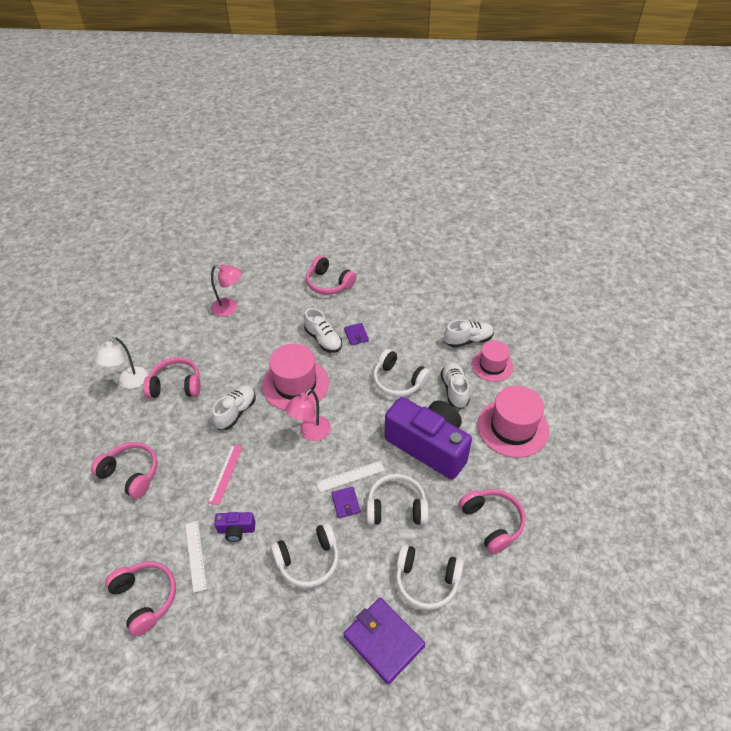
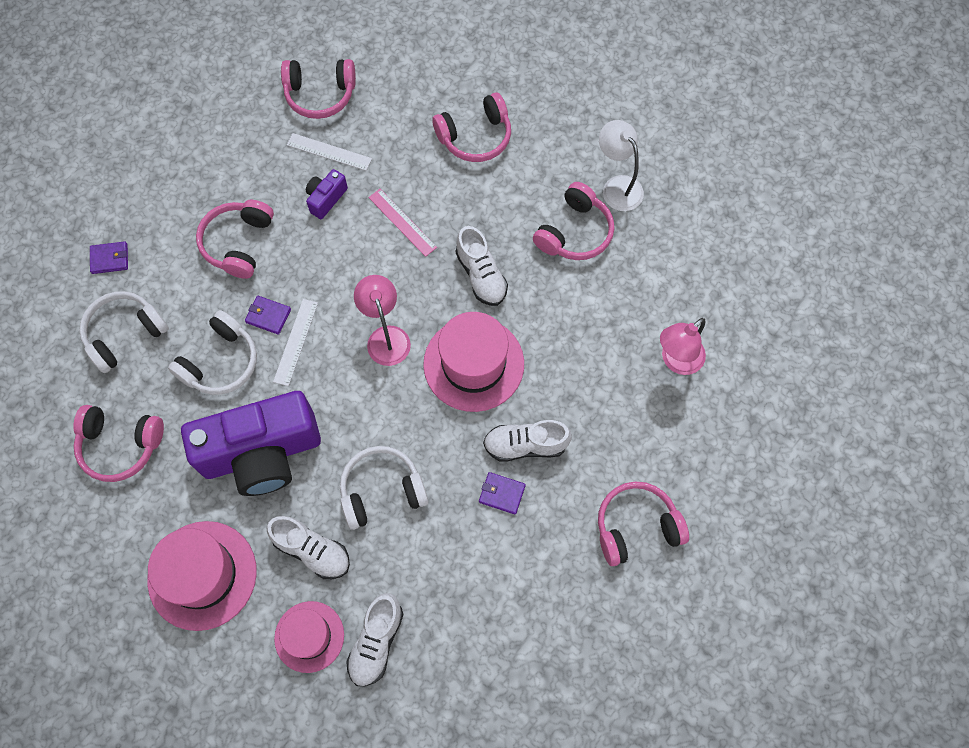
camera: 125 degrees right, 20 degrees up
(308, 560) = (238, 243): white headphones -> pink headphones
(383, 641) = (110, 259): purple wallet -> purple wallet, size x0.51

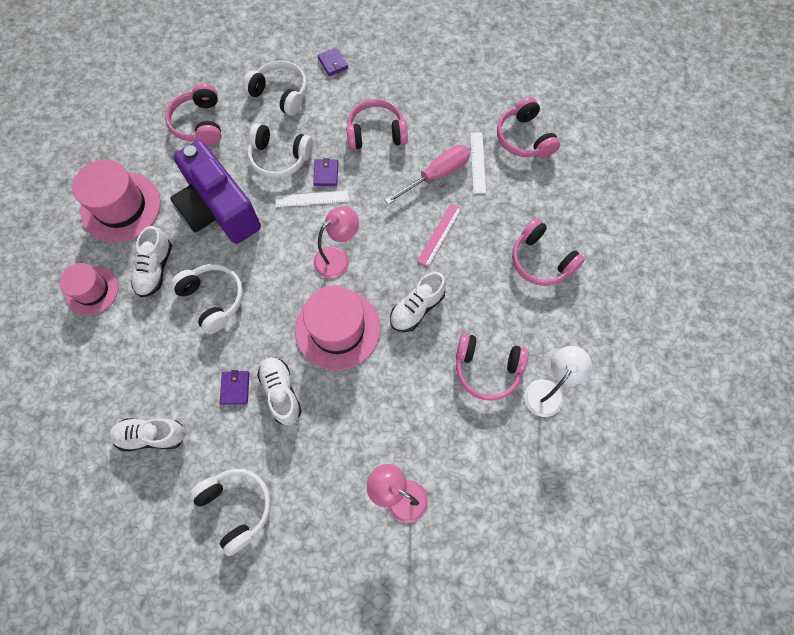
camera: 70 degrees right, 0 degrees up
(326, 199) = (437, 175): purple camera -> pink screwdriver
(376, 642) = (97, 337): white shoe -> white shoe (151, 436)
(636, 527) = (236, 507): pink headphones -> white headphones

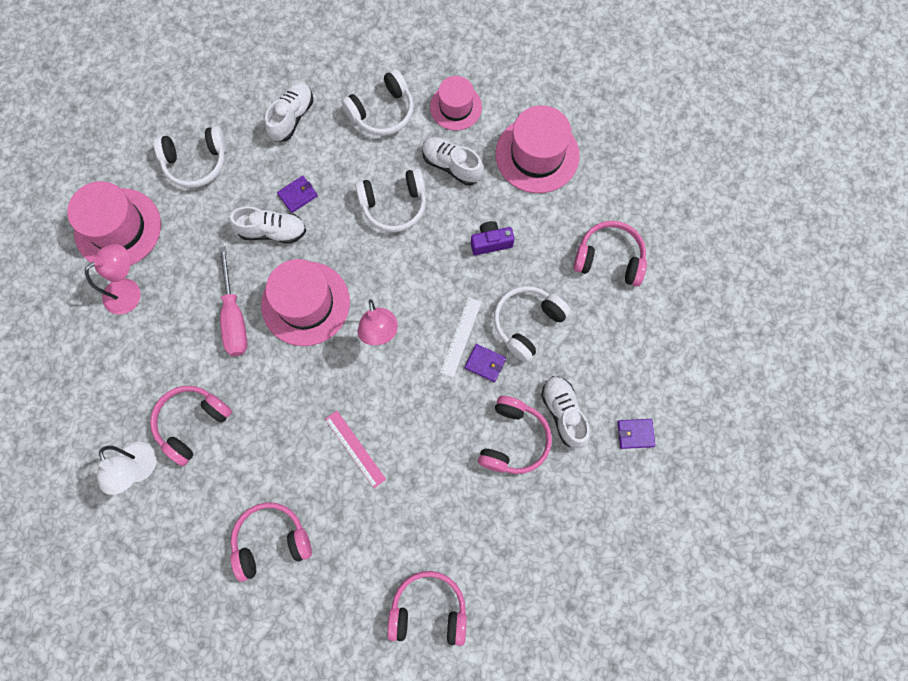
camera: 115 degrees right, 5 degrees up
(219, 210) = (491, 242): purple camera -> purple camera, size x0.41
(235, 388) = (297, 195): purple wallet -> purple wallet turned 60 degrees counterclockwise
(280, 94) = (614, 357): white headphones -> white headphones (382, 112)
(340, 548) = (118, 228): none -> pink hat
(417, 308) = (287, 387): white shoe -> white shoe (564, 413)
(437, 175) = (427, 481): pink screwdriver -> pink screwdriver (234, 317)
(477, 162) = (422, 536): white ruler -> none

